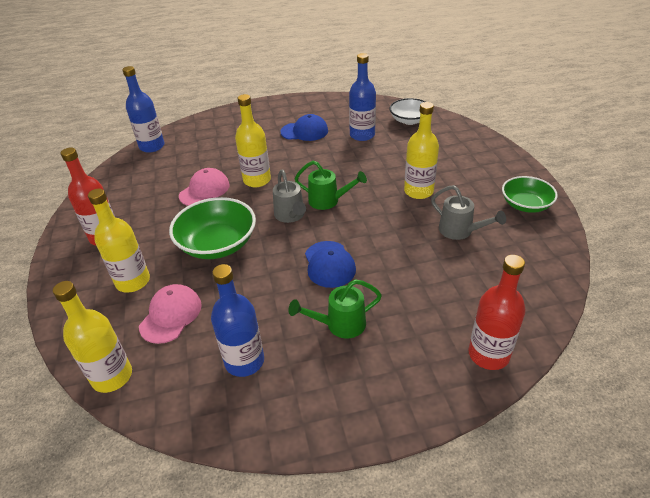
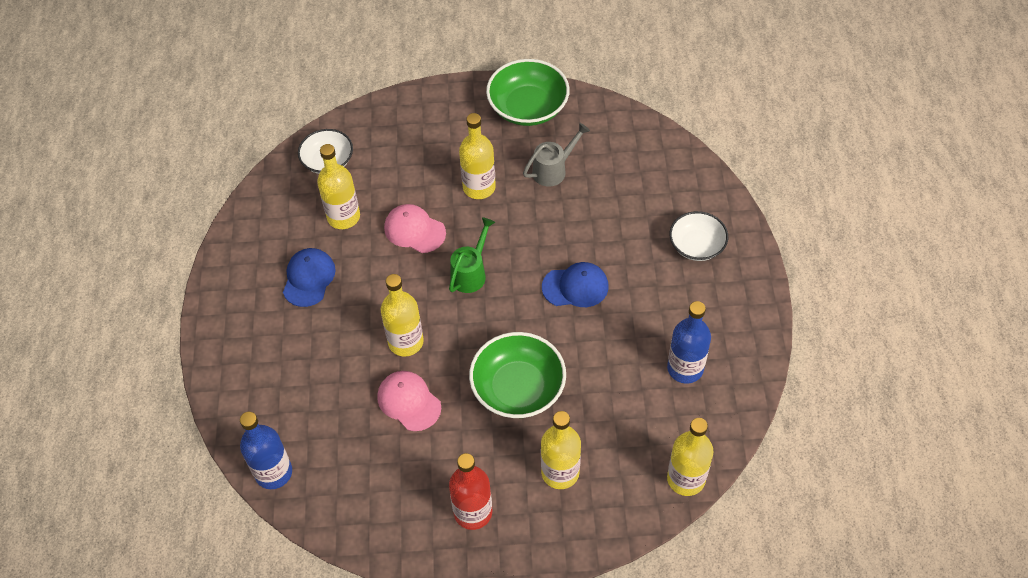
camera: 80 degrees left, 15 degrees up
(171, 315) = (618, 432): pink cap -> pink cap (414, 230)
(290, 216) = (487, 312): grey watering can -> none
(340, 324) = (656, 290): green watering can -> none
(362, 135) = (343, 217): blue bottle -> yellow bottle
(410, 354) = (696, 245): none -> white bowl
(488, 354) = (705, 193): red bottle -> none
(525, 205) = (528, 107): green bowl -> green bowl, size x1.53

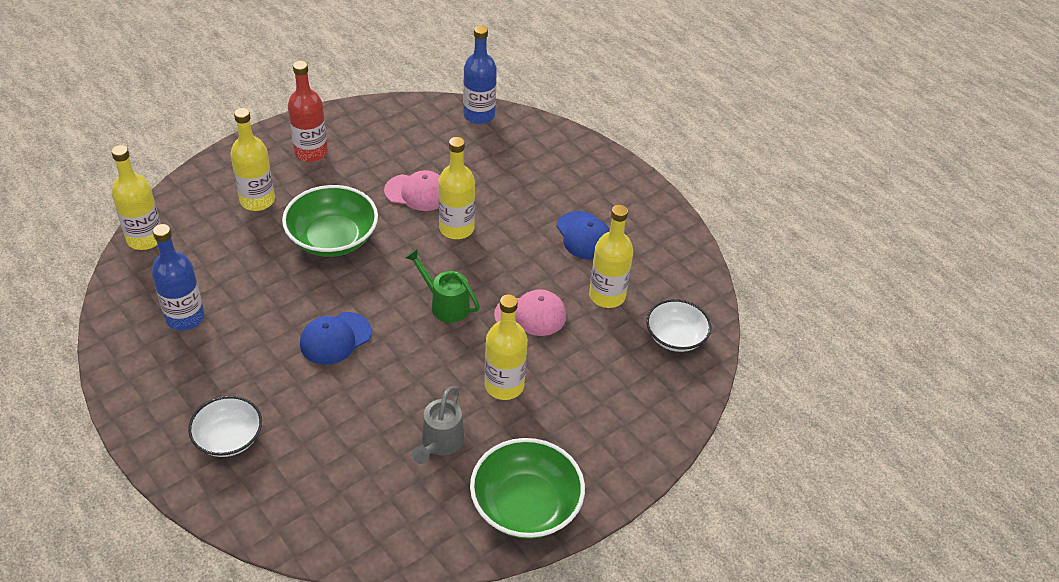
camera: 140 degrees right, 10 degrees down
(471, 273) = (445, 304): green watering can -> green watering can turned 135 degrees clockwise

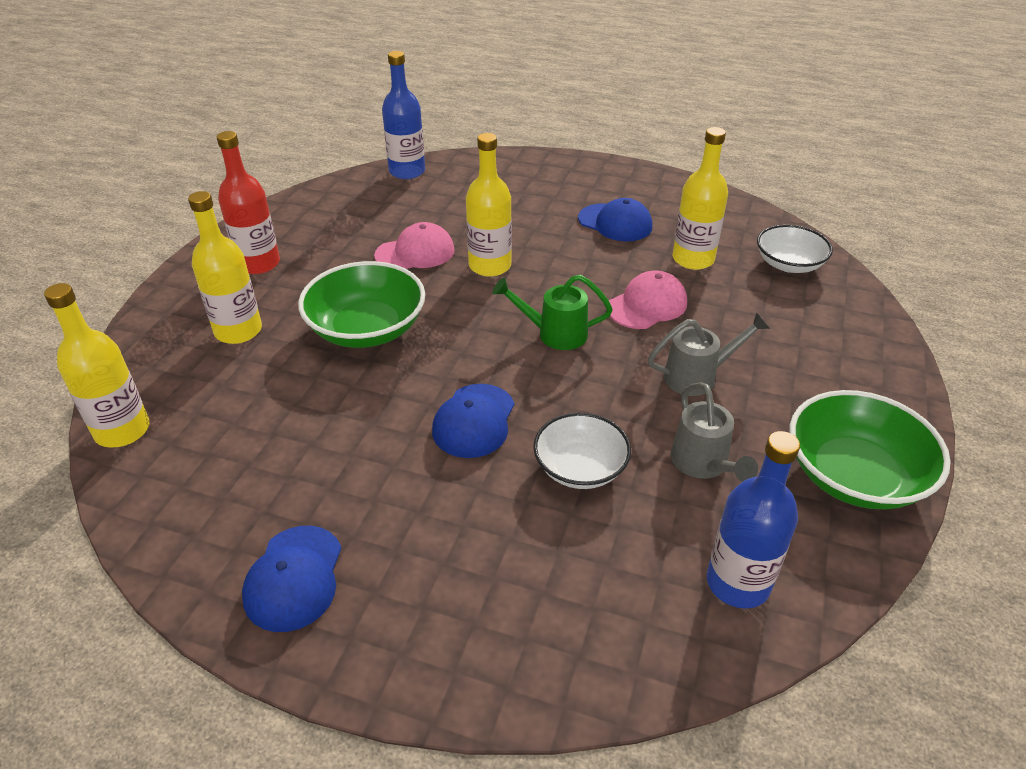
camera: 30 degrees left, 5 degrees down
(160, 378) = (294, 578): none -> blue cap
(185, 317) = (262, 490): blue bottle -> blue bottle (738, 583)
(228, 438) = (460, 598): white bowl -> white bowl (580, 468)
(504, 385) = (697, 376): yellow bottle -> grey watering can

